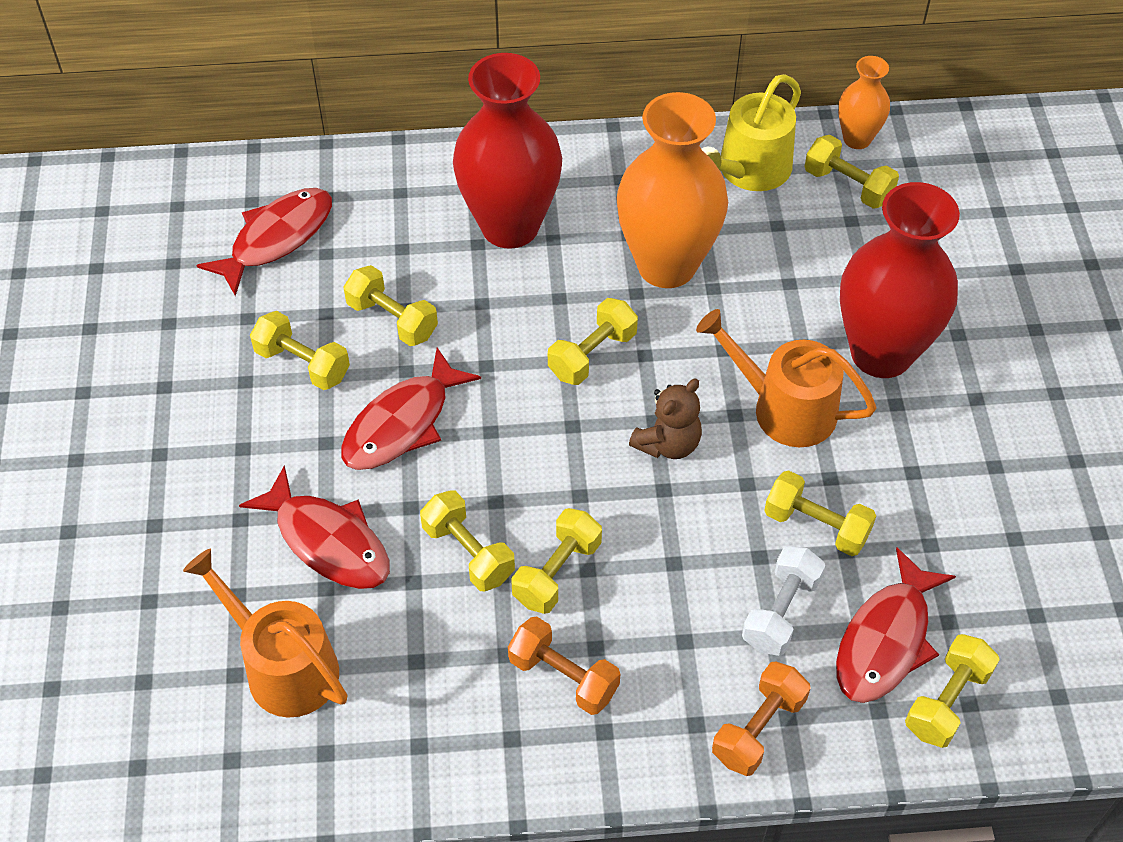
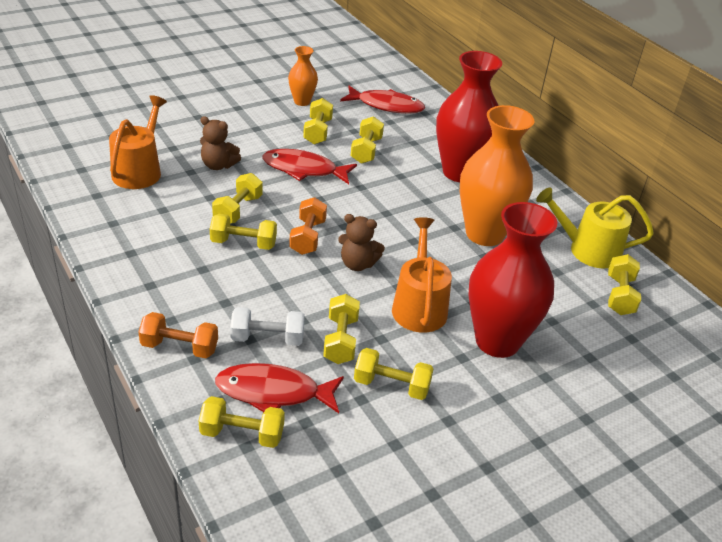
camera: 60 degrees right, 15 degrees down
(328, 541) = (218, 165): red fish -> brown teddy bear
(563, 676) = (178, 261): orange dumbbell -> orange dumbbell (308, 237)
(592, 355) = (397, 221): yellow dumbbell -> yellow dumbbell (391, 385)
(857, 139) = (663, 291): orange vase -> orange vase (302, 101)

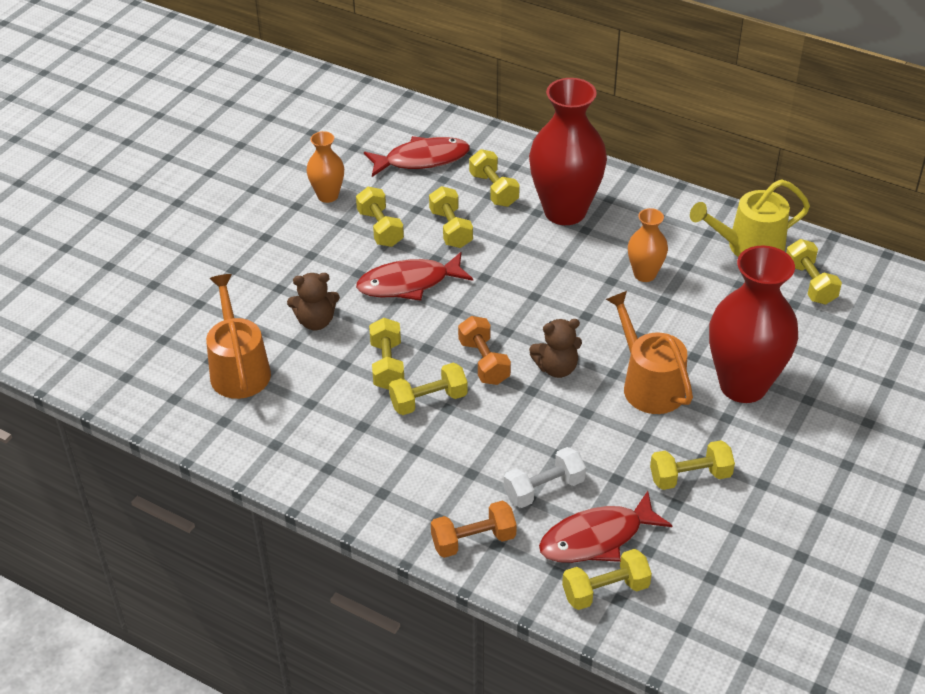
camera: 25 degrees left, 5 degrees up
(341, 340) = (610, 456): yellow dumbbell -> yellow dumbbell (494, 190)
(485, 234) = (644, 274): orange vase -> orange vase, size x0.50

